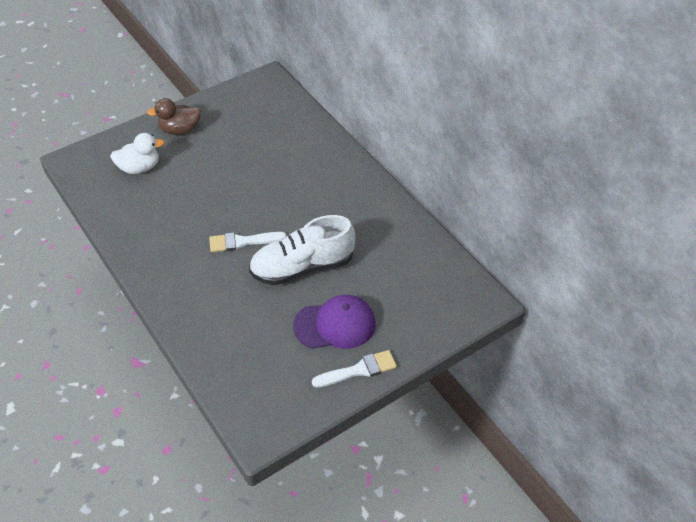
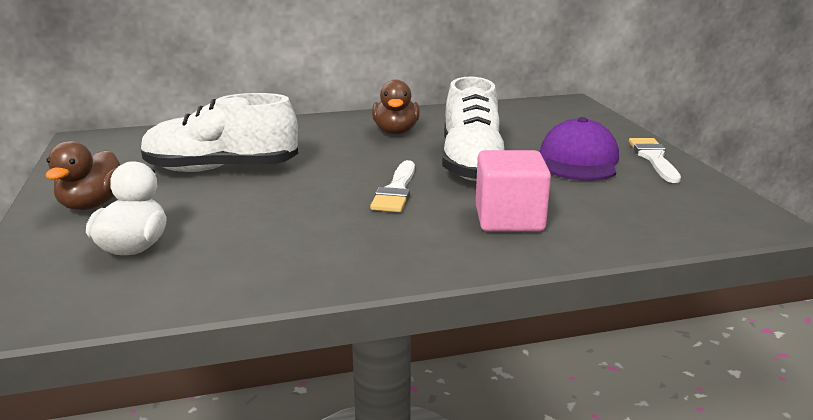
camera: 70 degrees left, 25 degrees down
(219, 302) = (509, 219): none -> pink cube
(244, 155) = (221, 169): none -> white shoe
(349, 212) = (396, 132): none -> brown duck

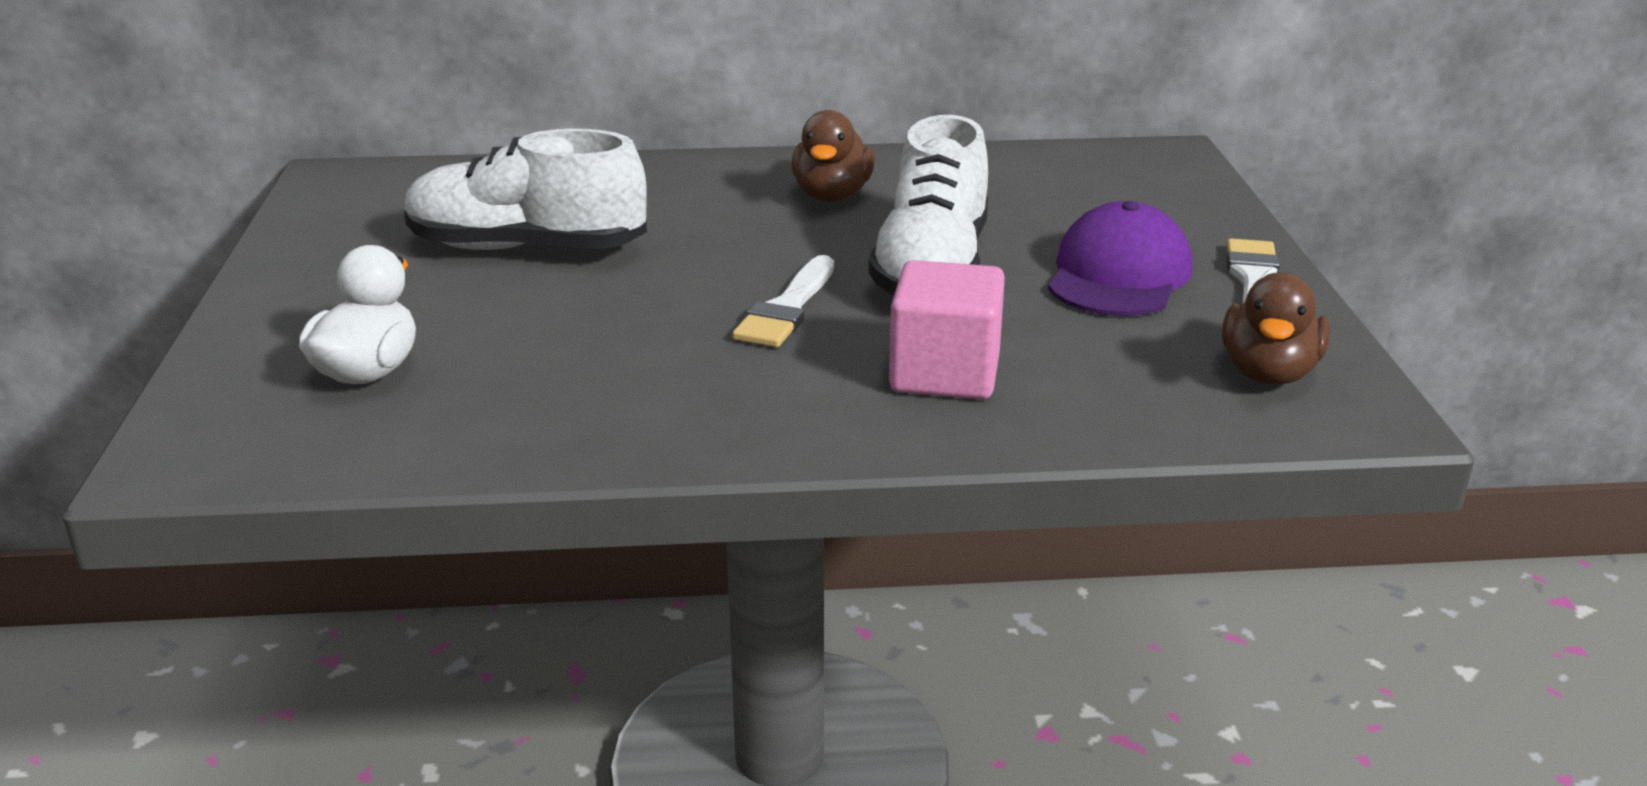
camera: 10 degrees right, 5 degrees up
(92, 204) = (323, 296): brown duck -> brown duck (1268, 373)

